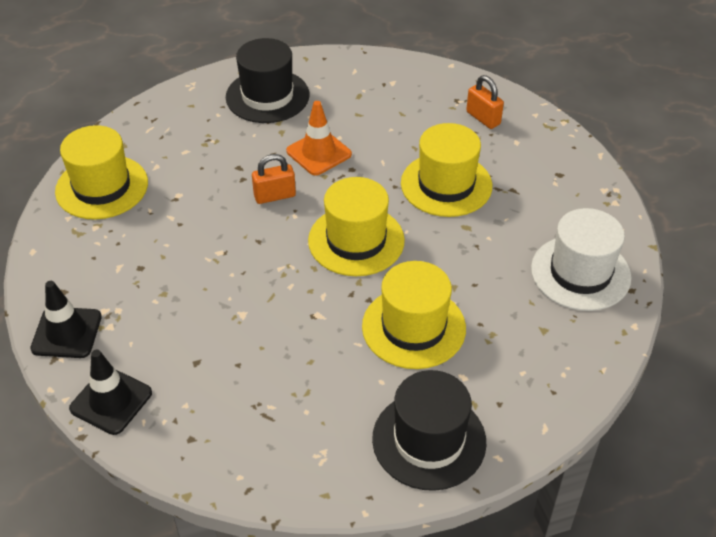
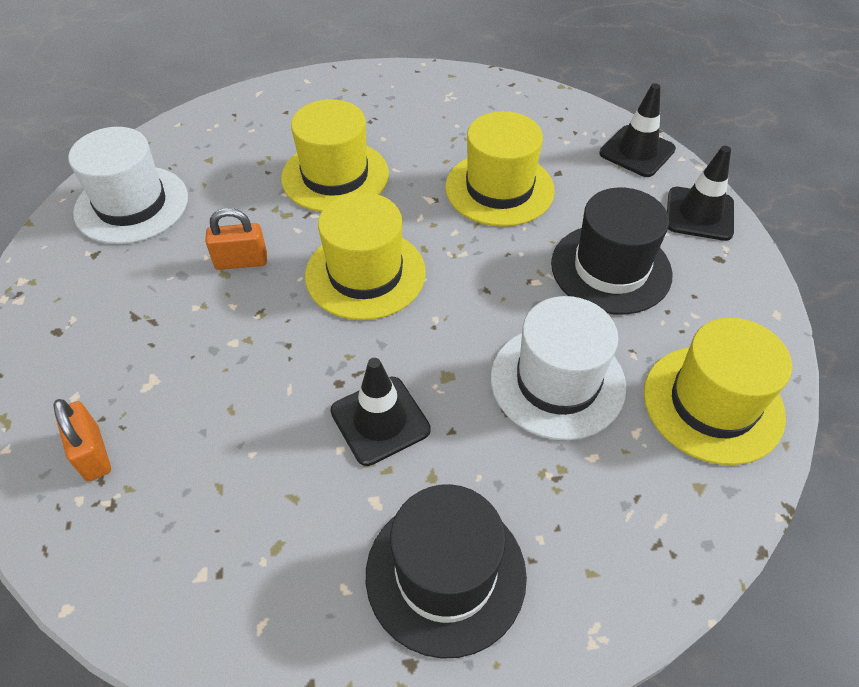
camera: 170 degrees left, 5 degrees up
(205, 187) = (557, 381): none -> white hat
(274, 196) = (458, 352): orange padlock -> orange padlock (241, 261)
(319, 153) = (380, 420): orange traffic cone -> black traffic cone
(429, 440) = (357, 95): black hat -> black hat (611, 268)
(446, 184) = (217, 336): yellow hat -> yellow hat (499, 188)

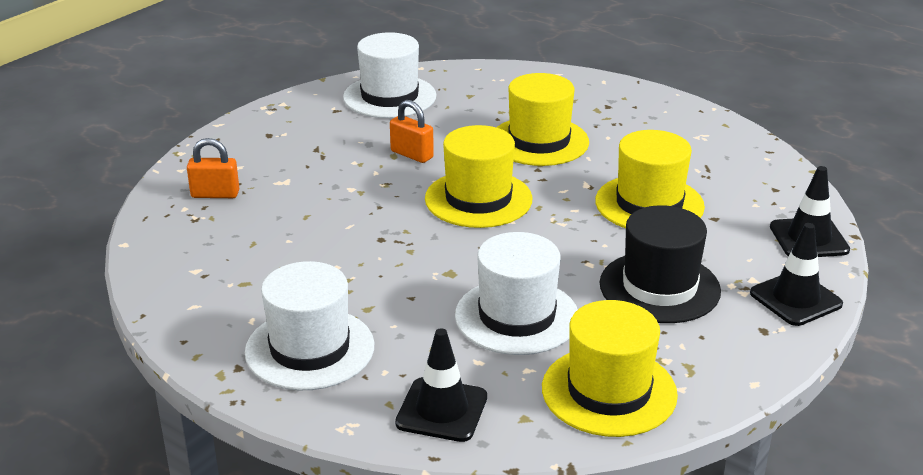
camera: 45 degrees right, 20 degrees down
(93, 454) = (215, 194): orange padlock -> orange padlock turned 75 degrees clockwise
(380, 420) = (377, 268): black traffic cone -> black traffic cone (442, 410)
(445, 574) = (310, 349): black hat -> white hat

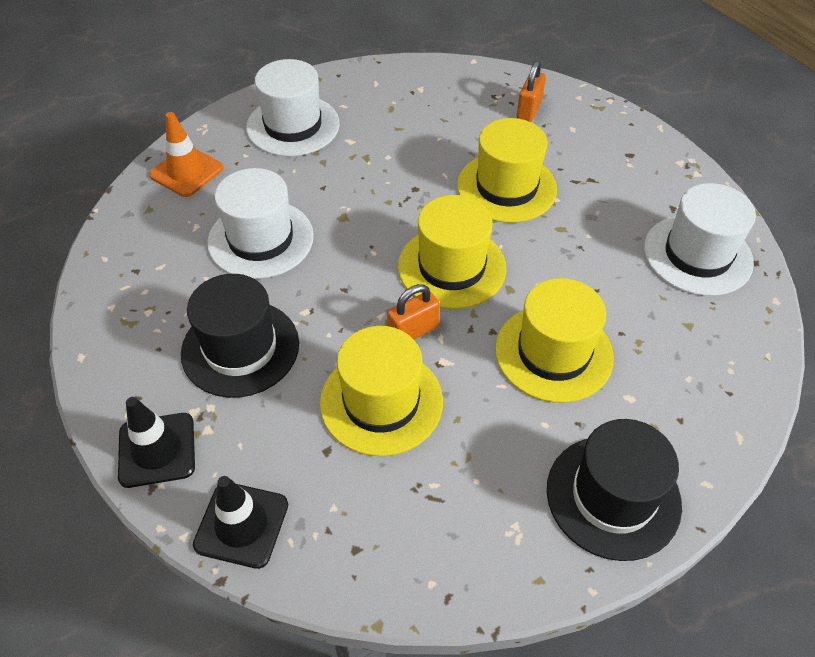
camera: 110 degrees right, 20 degrees up
(412, 154) = (557, 241): orange padlock -> orange padlock (413, 331)
(442, 410) = (186, 172): black traffic cone -> orange traffic cone
(609, 391) = (140, 262): yellow hat -> yellow hat (506, 187)
(642, 108) = (613, 496): none -> black hat

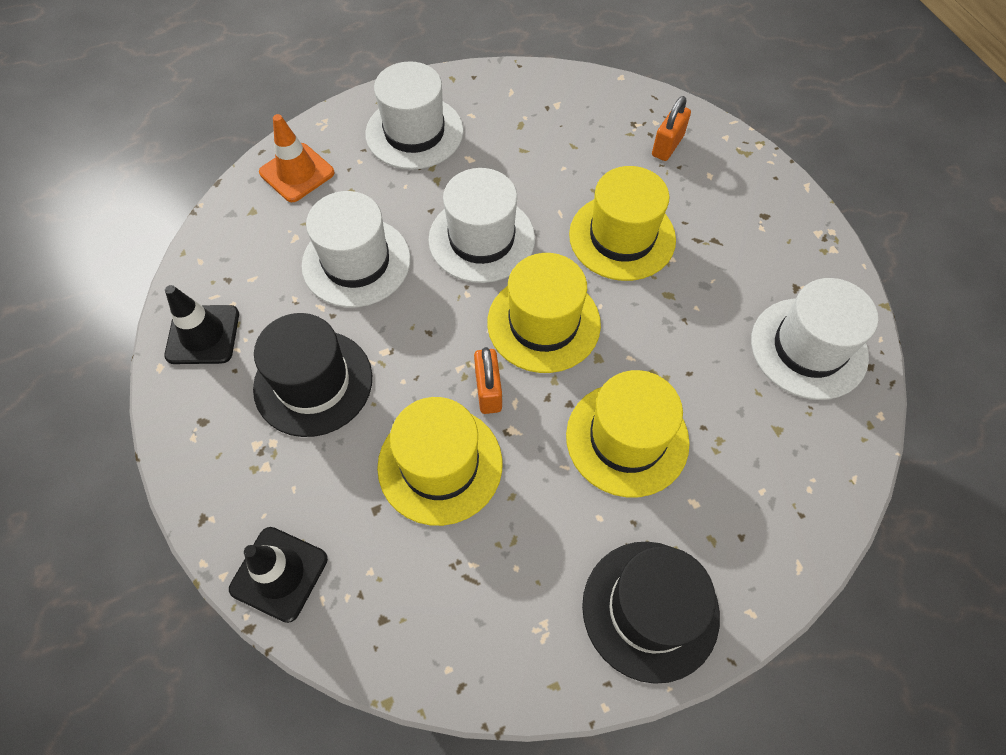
camera: 10 degrees right, 10 degrees up
(157, 450) = (214, 480): black traffic cone -> black traffic cone (203, 335)
(377, 205) = (481, 239): none -> white hat
(413, 331) = (488, 391): orange padlock -> orange padlock turned 75 degrees counterclockwise

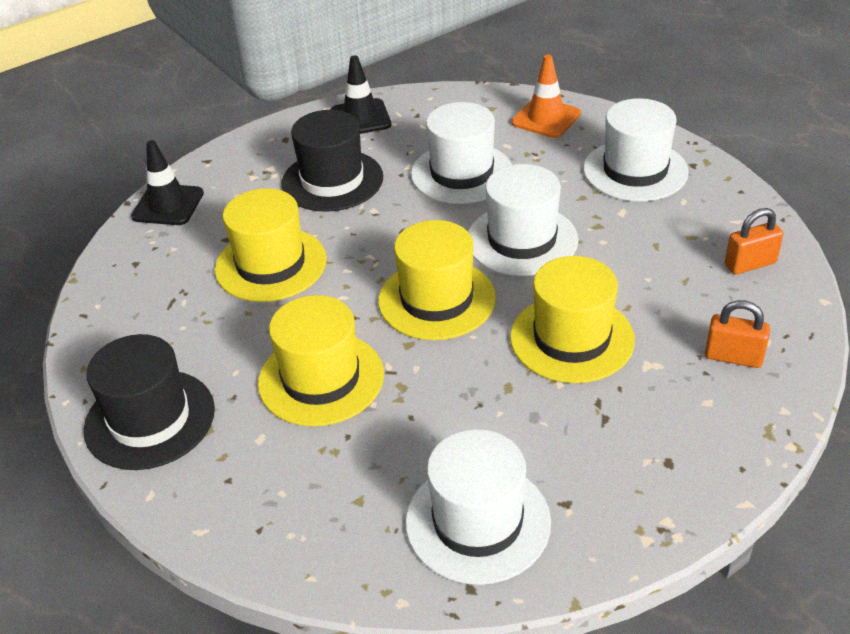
camera: 80 degrees right, 20 degrees down
(488, 391) = (350, 278): orange padlock -> orange padlock (750, 264)

